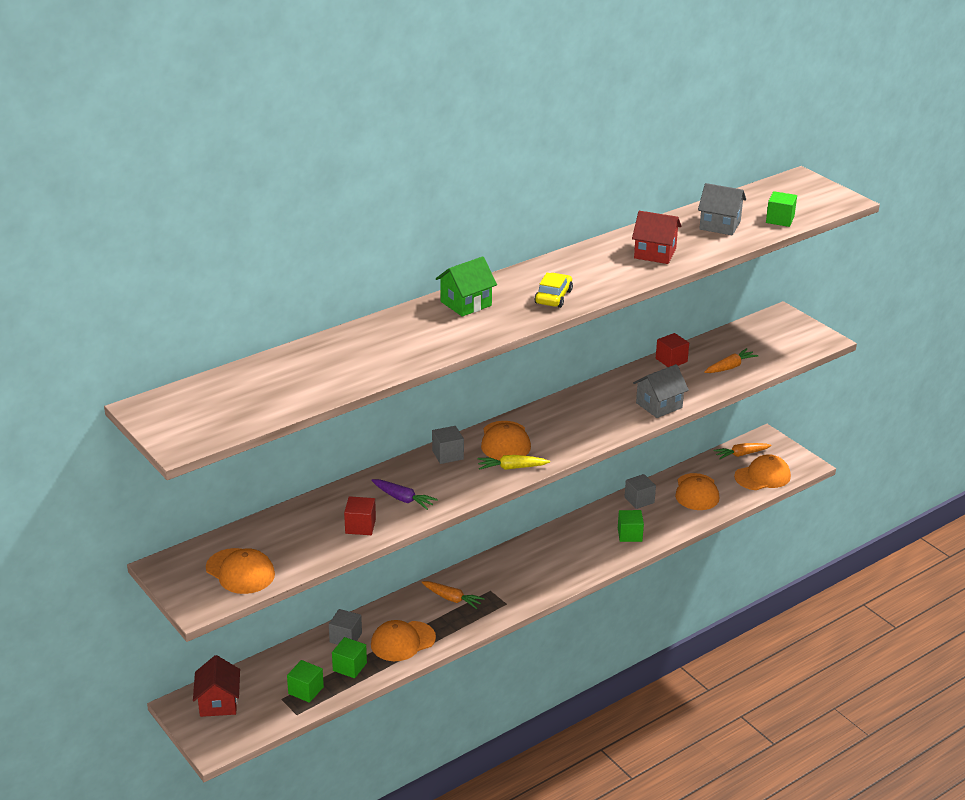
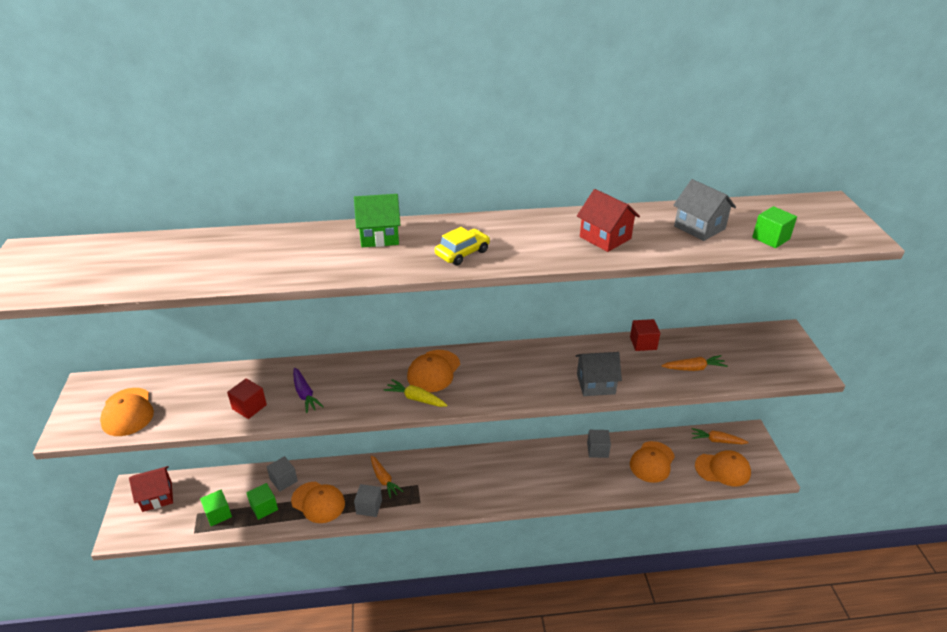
camera: 30 degrees right, 5 degrees up
(218, 703) = (157, 496): red house -> red house turned 45 degrees clockwise
(402, 641) = (318, 502): orange cap -> orange cap turned 150 degrees counterclockwise
(447, 455) = (378, 366): grey cube -> grey cube (369, 507)
(629, 534) = (566, 479): green cube -> none

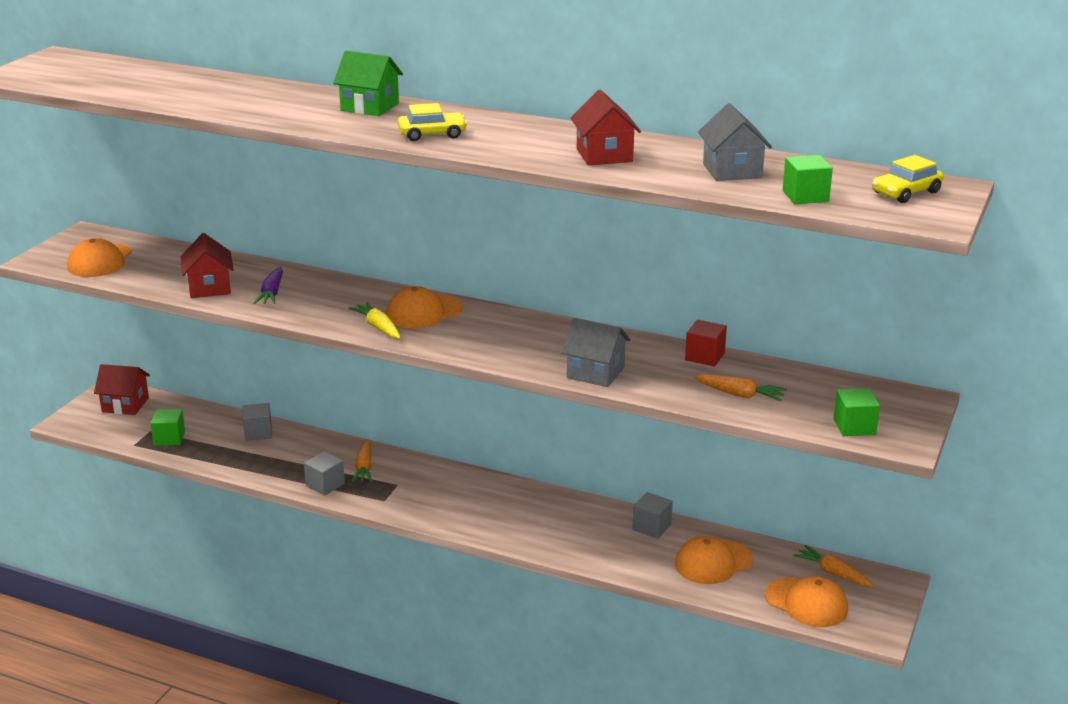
camera: 30 degrees right, 10 degrees down
(249, 407) = (209, 287): red cube -> red house
(264, 507) = (218, 448): green cube -> green cube (854, 426)
(318, 502) = (276, 462): orange cap -> none
(816, 216) = (906, 192): none -> yellow car

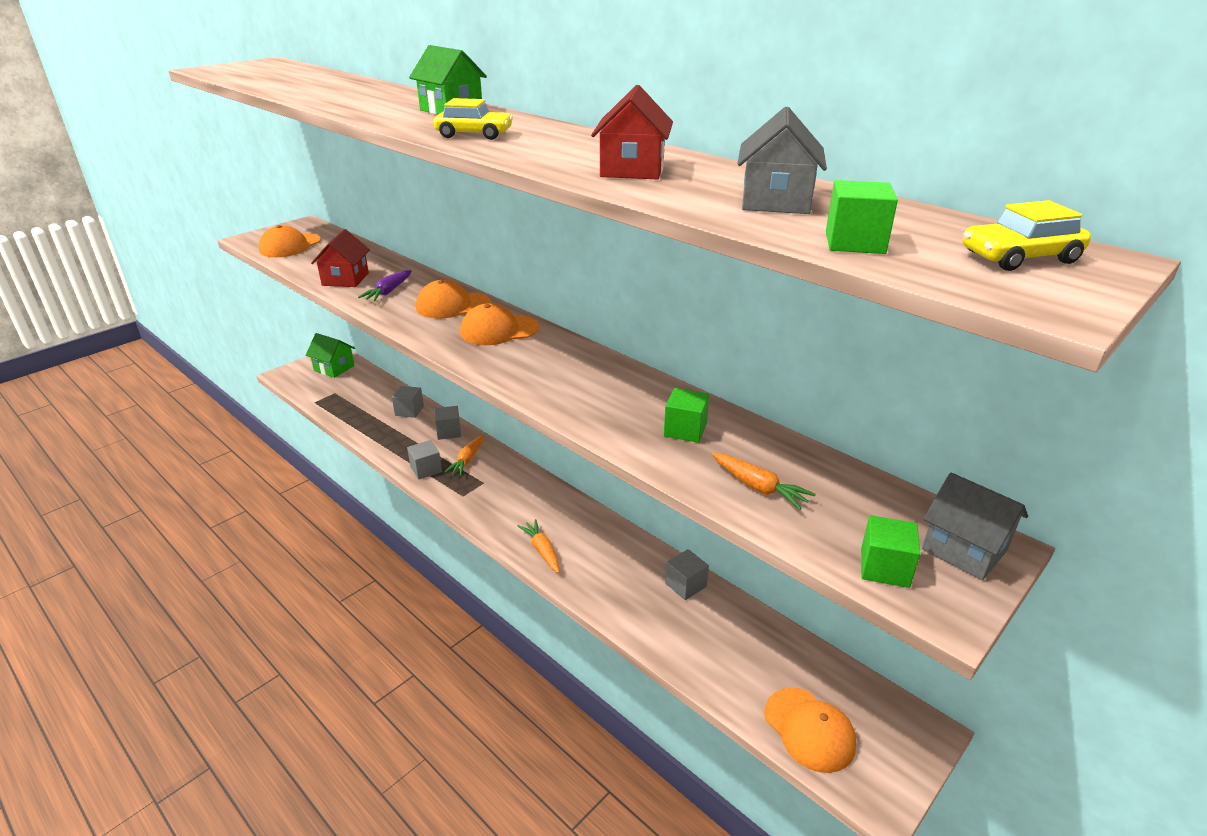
camera: 20 degrees right, 5 degrees up
(125, 405) = (334, 368): red house -> green house
(169, 438) = (342, 402): green cube -> green cube (685, 430)
(321, 445) = (449, 432): none -> grey cube
(378, 327) = (446, 338): yellow carrot -> none
(595, 373) = (613, 425): grey house -> grey house (964, 549)
(705, 356) = (745, 430): red cube -> none
(713, 562) = (728, 645): orange cap -> orange cap (453, 305)
(833, 573) = (856, 697): orange carrot -> orange carrot (542, 551)

